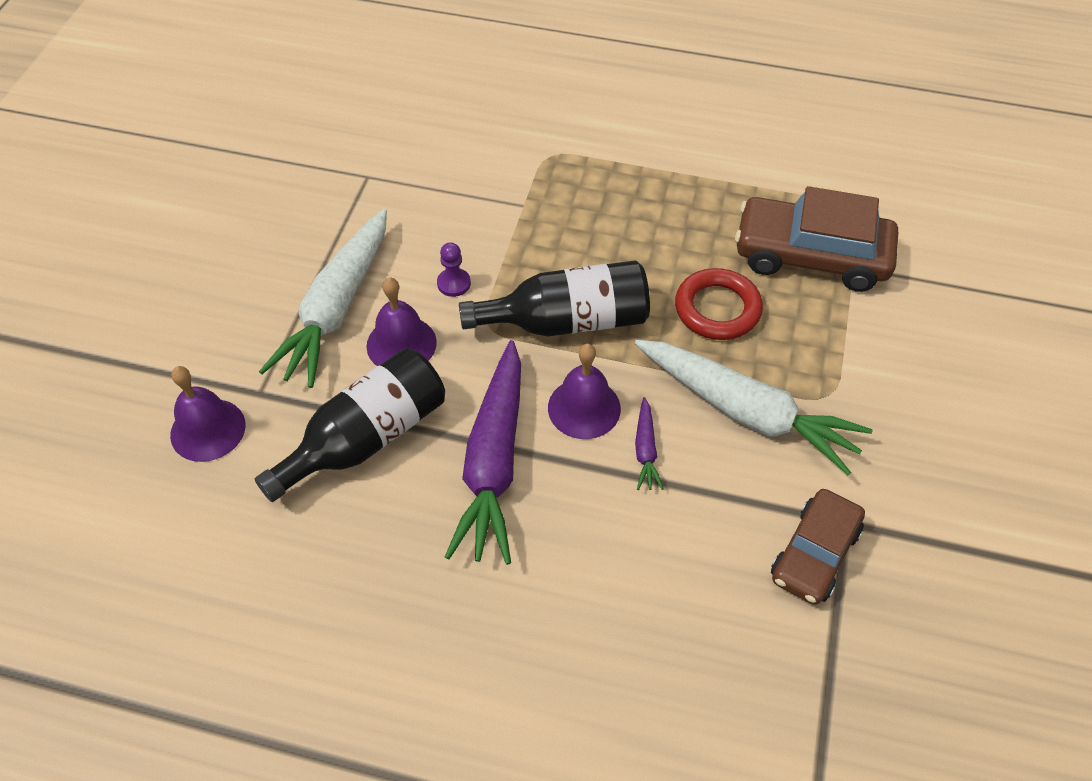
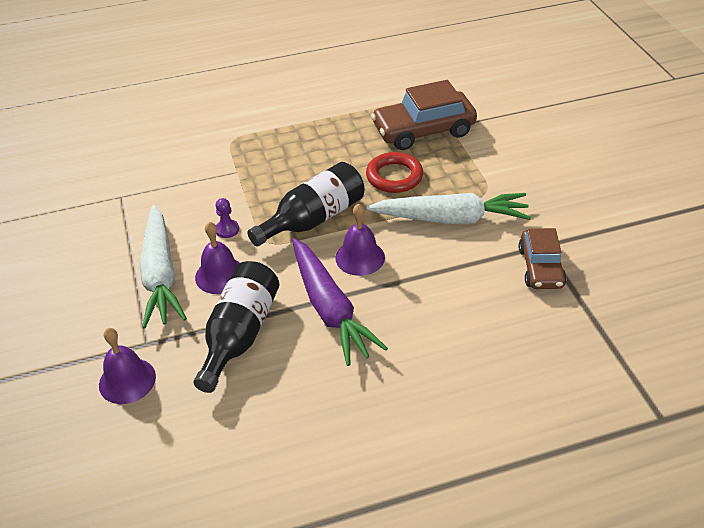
camera: 30 degrees left, 10 degrees down
(645, 450) = (412, 261): purple carrot -> none

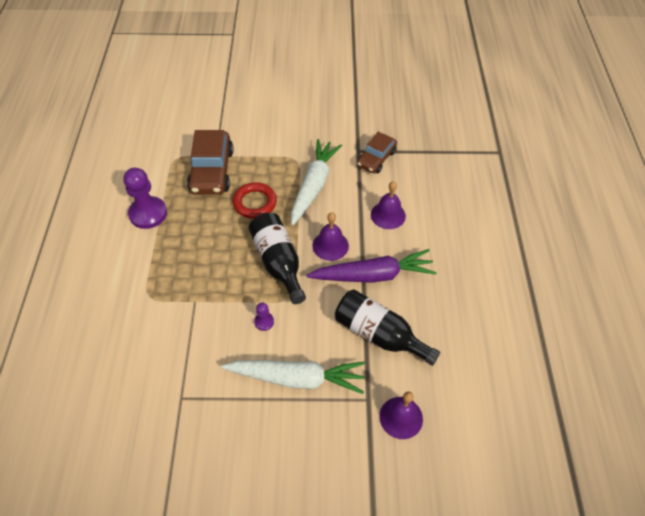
camera: 75 degrees left, 10 degrees up
(220, 275) = (314, 336): purple bell -> purple bell (388, 215)
(337, 106) = (148, 214): none -> purple pawn
(540, 267) = (376, 158): brown car -> brown car turned 105 degrees clockwise

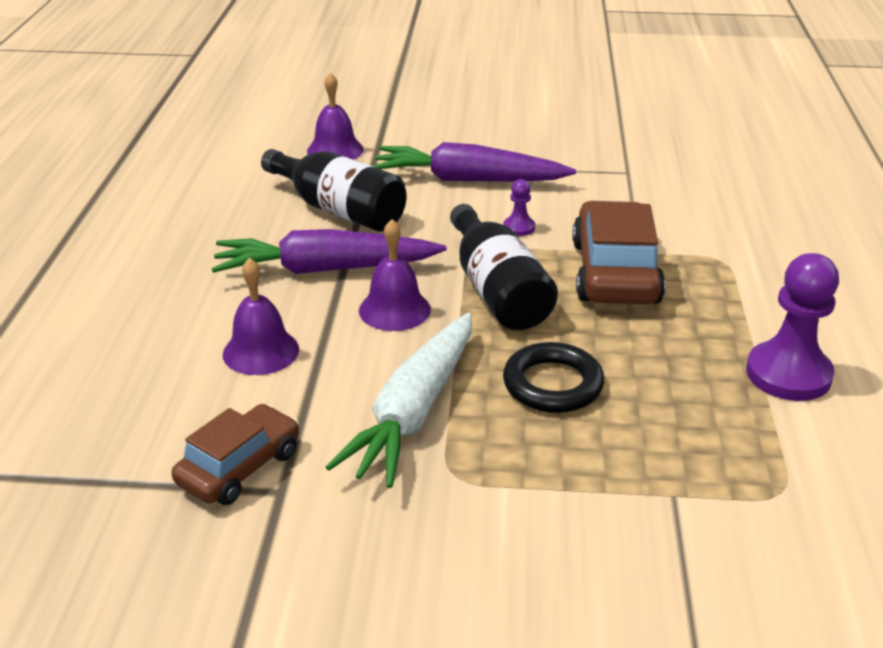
camera: 175 degrees left, 20 degrees down
(212, 171) = (672, 455): brown car -> brown car (614, 272)
(255, 203) = (552, 384): red ring -> black ring
(297, 378) = (468, 180): white carrot -> purple carrot

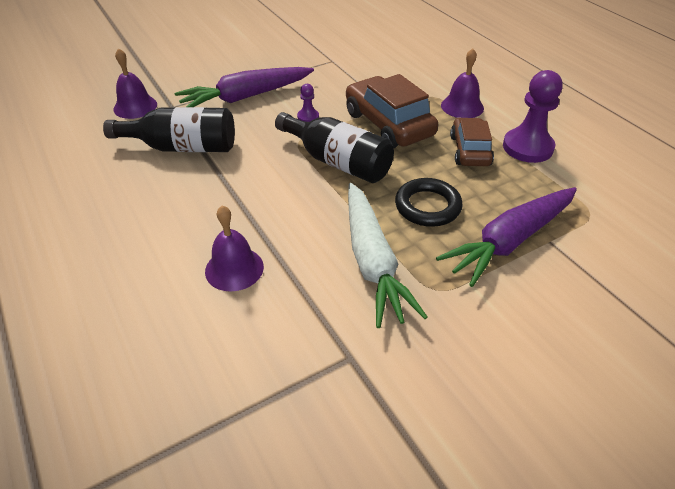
camera: 35 degrees left, 10 degrees up
(239, 467) = (307, 357): brown car -> brown car (469, 150)
(325, 269) = (217, 192): purple carrot -> purple carrot (510, 241)
(394, 310) = (290, 200): purple bell -> purple bell (462, 106)

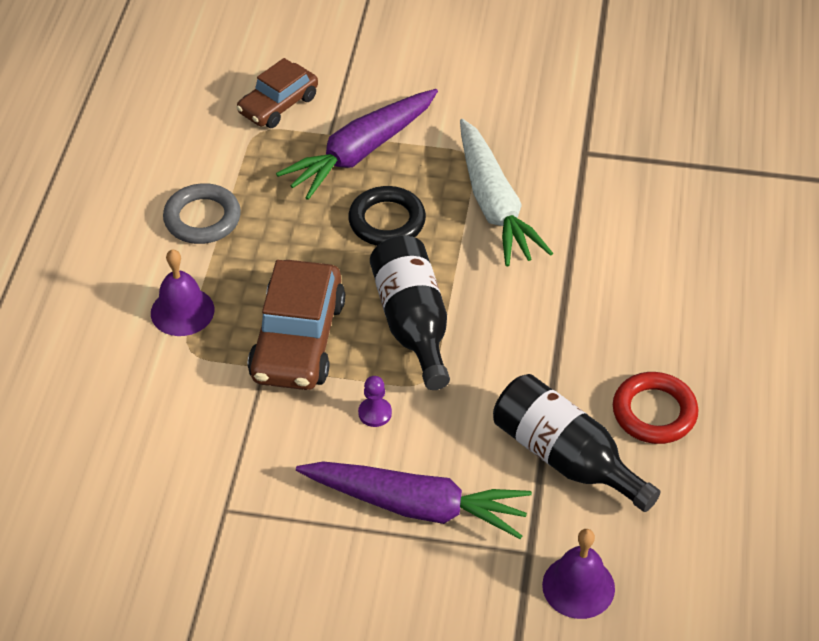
camera: 140 degrees left, 5 degrees up
(141, 193) = (654, 412): none -> red ring
(234, 268) = (617, 268): purple bell -> none
(372, 261) = (494, 204): white carrot -> white carrot turned 135 degrees clockwise
(469, 150) = (263, 251): brown car -> brown car (278, 105)
(510, 241) = (361, 152): purple carrot -> purple carrot turned 135 degrees clockwise
(527, 147) = (202, 218): purple pawn -> grey ring

